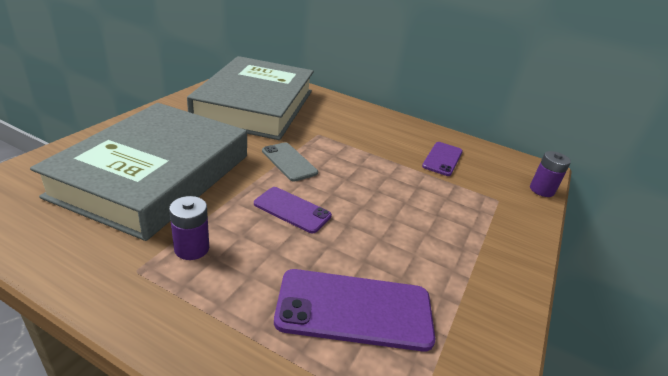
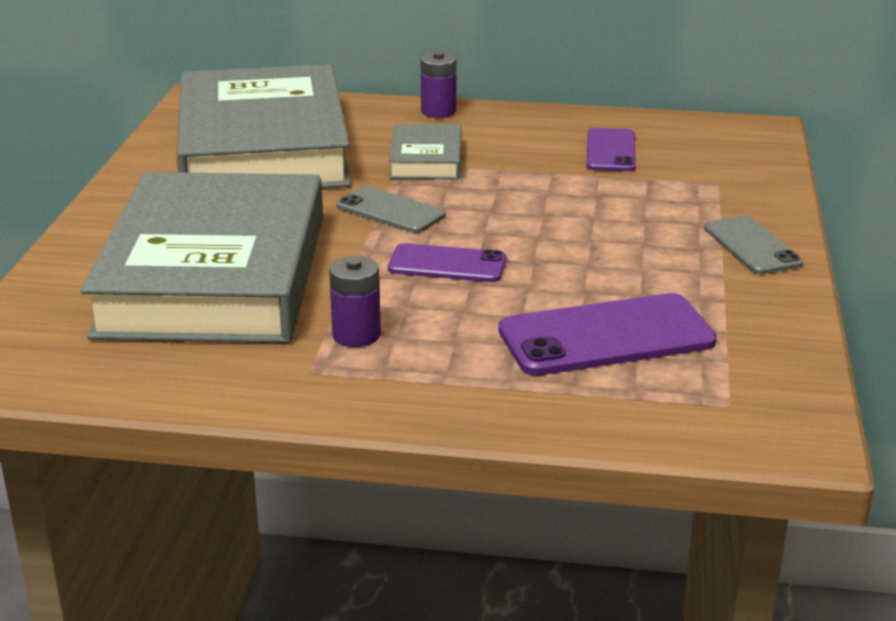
camera: 15 degrees left, 5 degrees down
(334, 135) = (426, 159): none -> grey book
(500, 258) = (752, 246): none -> grey phone
(541, 190) = (771, 156): purple battery -> purple battery (438, 111)

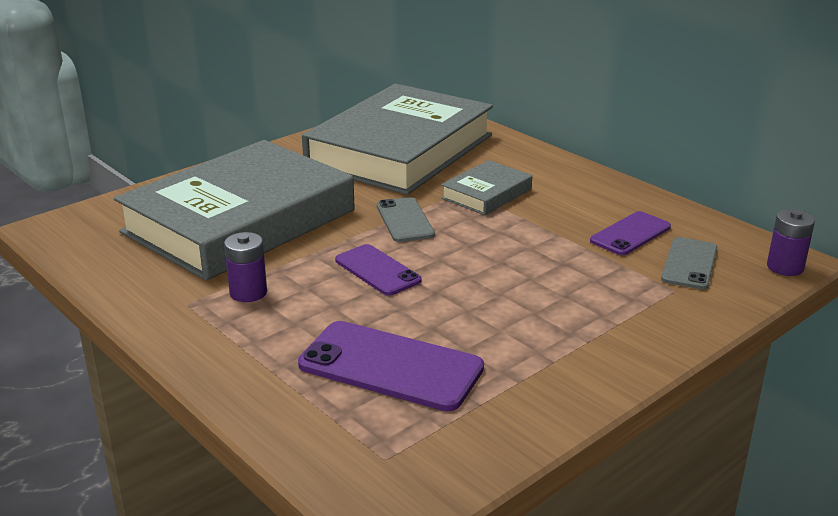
camera: 40 degrees right, 0 degrees up
(438, 111) = (552, 163): purple battery -> purple battery (785, 267)
(752, 246) = (615, 350): grey phone -> grey phone (689, 264)

